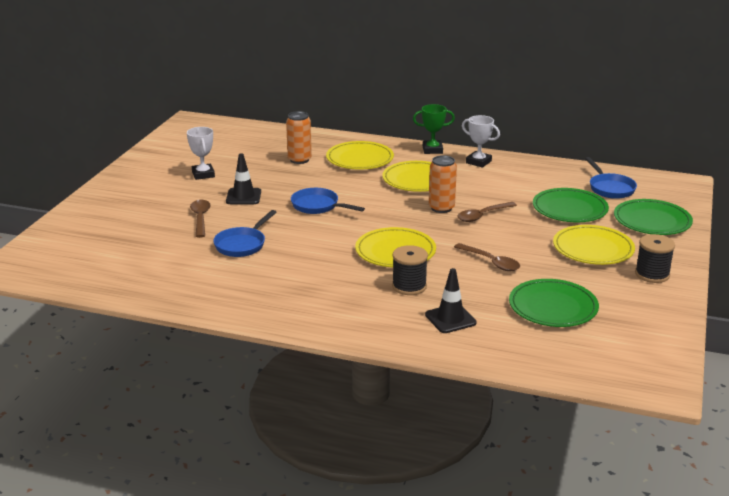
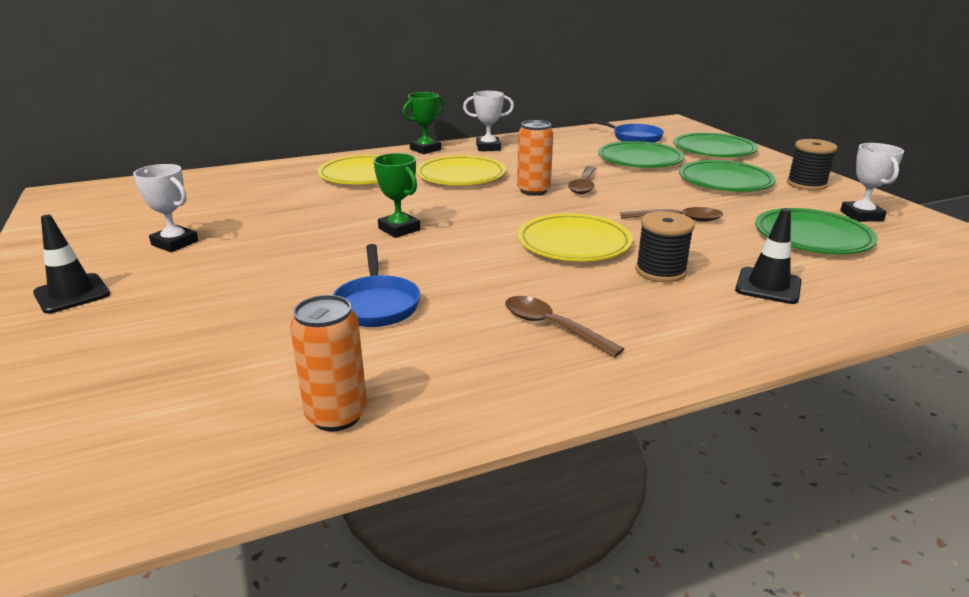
camera: 40 degrees left, 0 degrees up
(200, 218) = (256, 295): brown spoon -> brown spoon (552, 327)
(243, 196) = (280, 249): black traffic cone -> black traffic cone (72, 294)
(299, 160) = (291, 193): orange can -> orange can (336, 415)
(318, 206) = (399, 229): blue pan -> green trophy
(593, 249) = (725, 181): yellow plate -> green plate
(628, 310) = (861, 216): none -> white trophy

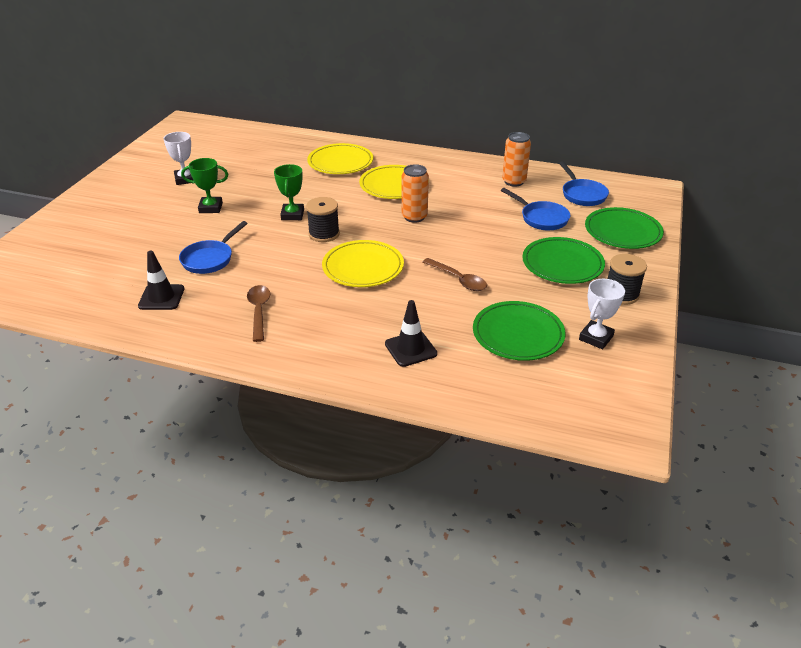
camera: 40 degrees right, 10 degrees up
(72, 294) = (114, 194): black traffic cone -> black traffic cone (161, 297)
(336, 415) = (118, 305): orange can -> orange can (514, 181)
(425, 149) = (412, 152): green trophy -> green trophy (211, 208)
(488, 147) = (455, 165): white trophy -> none
(583, 185) = (454, 226): brown spoon -> none
(639, 159) = (541, 218): green plate -> blue pan
(660, 271) = (372, 309): black spool -> black spool (324, 234)

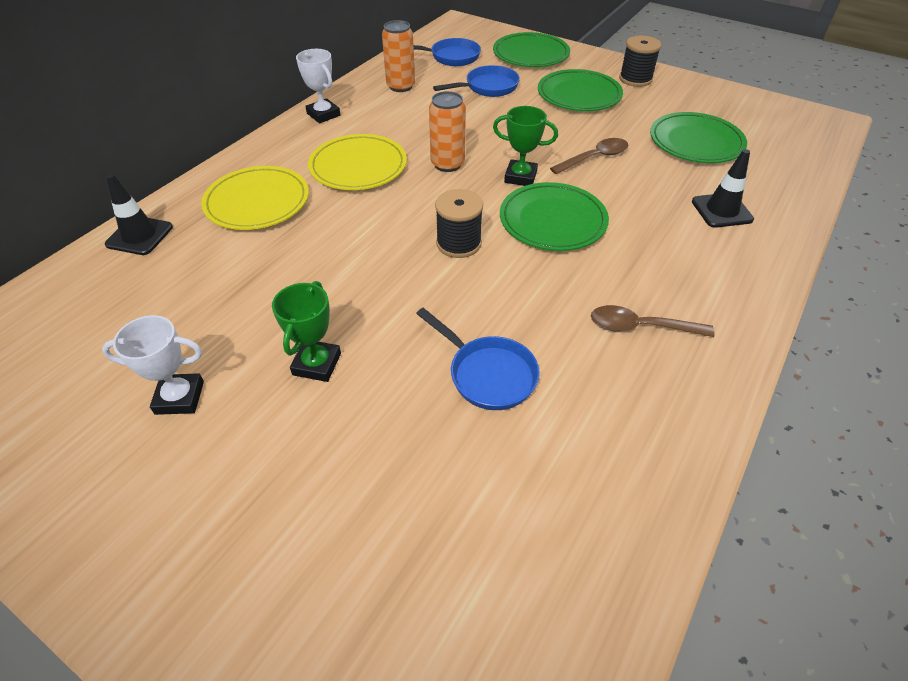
camera: 75 degrees left, 10 degrees up
(161, 297) = (590, 444): black traffic cone -> black traffic cone (139, 236)
(292, 215) = (390, 268): green trophy -> green trophy (520, 177)
(363, 267) = (552, 221): yellow plate -> green plate
(596, 338) = (701, 105): white trophy -> white trophy (323, 114)

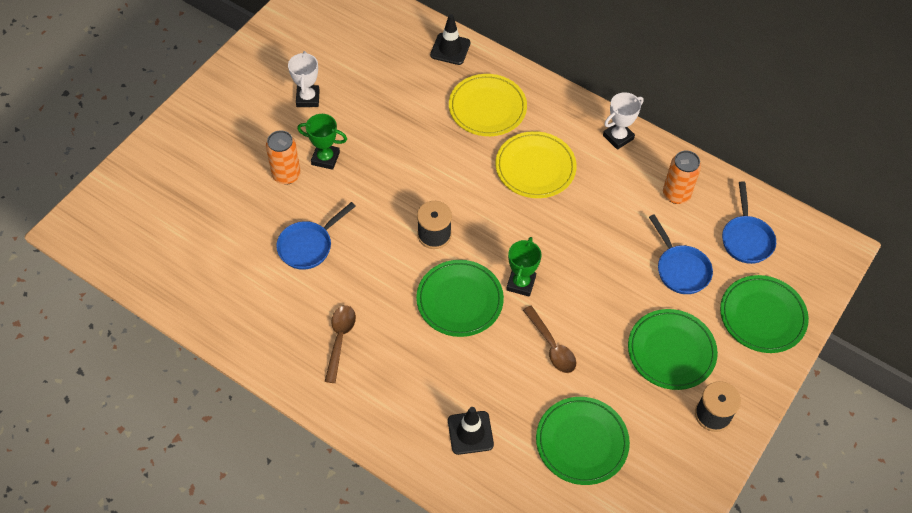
camera: 90 degrees right, 10 degrees up
(447, 164) = (540, 230): orange can -> orange can (286, 175)

